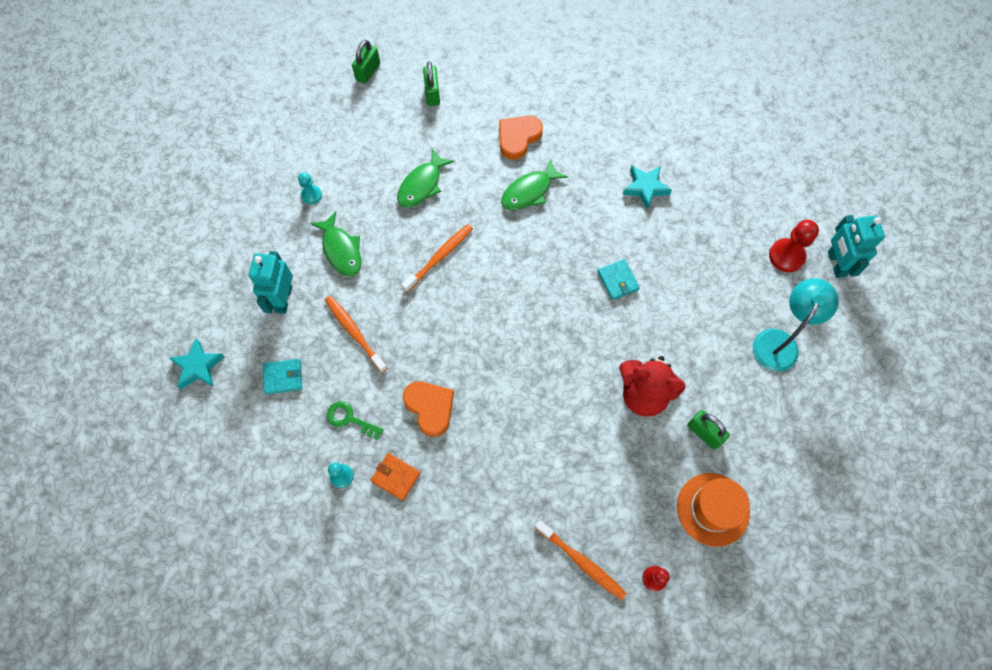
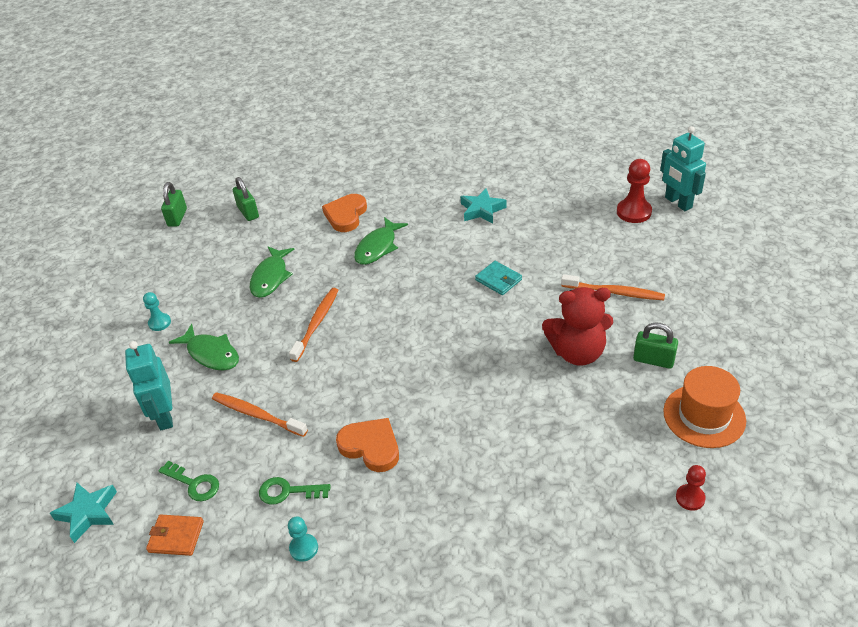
camera: 20 degrees left, 25 degrees down
(283, 377) = (194, 484): turquoise wallet -> green key
(395, 477) = (365, 523): orange wallet -> orange wallet (176, 536)
(581, 562) = (608, 516): orange toothbrush -> orange toothbrush (614, 292)
(779, 341) = (670, 270): turquoise lamp -> none

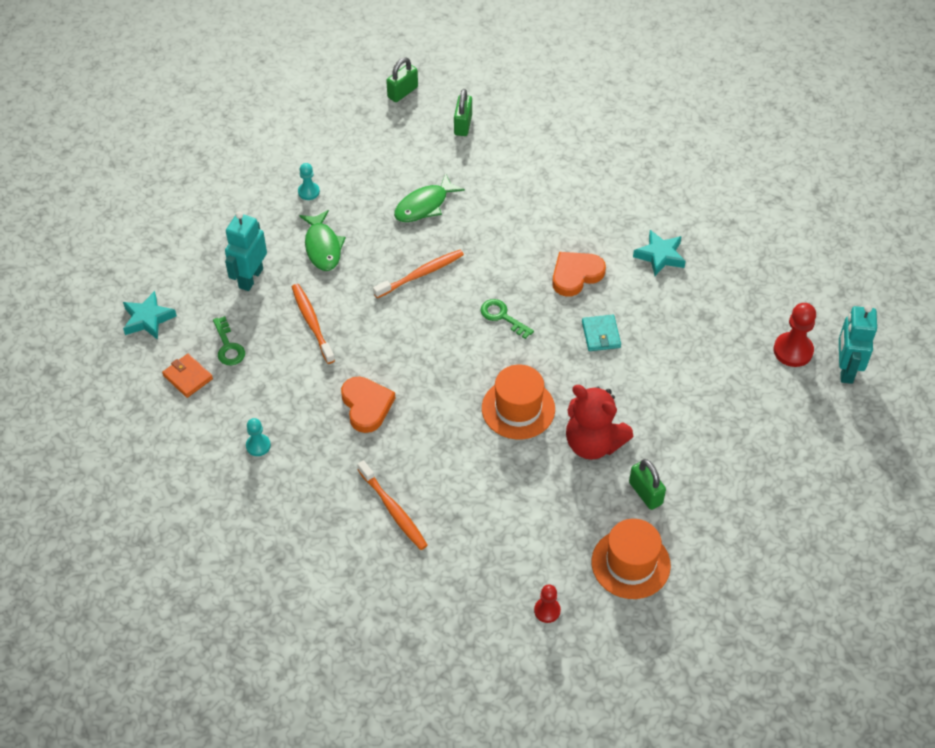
camera: 35 degrees right, 10 degrees up
(287, 491) = (282, 398): green key -> green key (502, 316)
(346, 215) = (539, 182): orange heart -> orange heart (576, 275)
(378, 247) = (535, 234): green fish -> none
(495, 366) = (518, 409): none -> orange hat
(614, 292) = (683, 414): orange toothbrush -> orange toothbrush (393, 510)

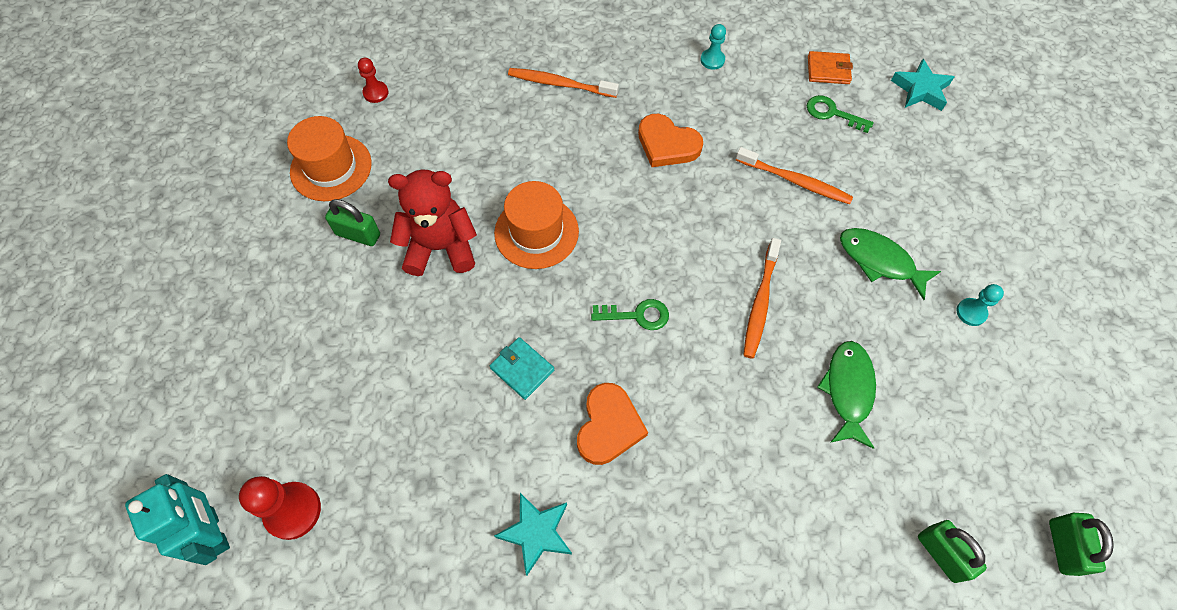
camera: 140 degrees right, 10 degrees up
(250, 278) = (896, 182): turquoise robot -> none

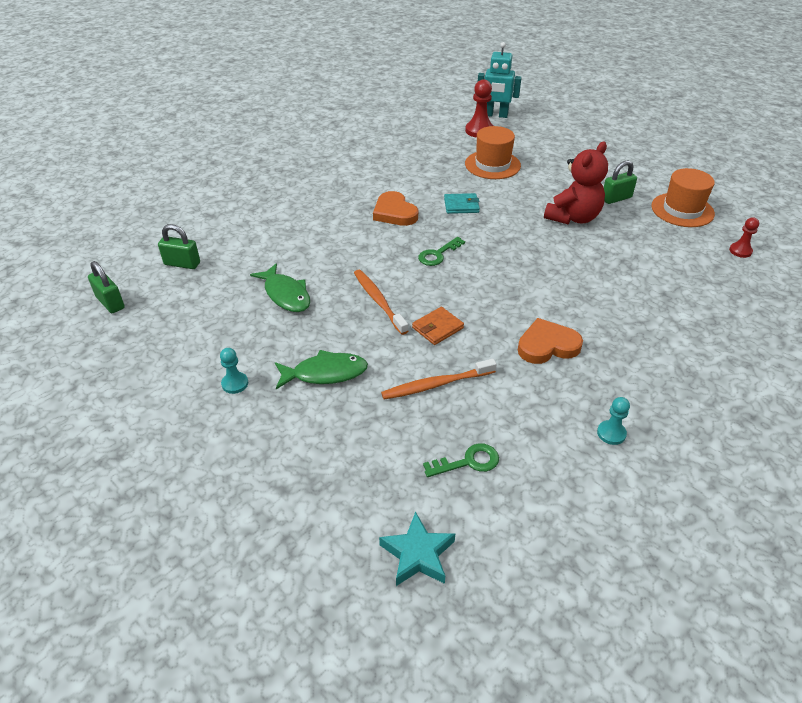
camera: 135 degrees right, 20 degrees down
(536, 232) = (542, 252): orange hat -> orange hat (492, 165)
(536, 533) = (381, 172): turquoise star -> none
(560, 84) = (668, 331): orange toothbrush -> none
(828, 70) = (517, 504): orange wallet -> orange wallet (437, 328)

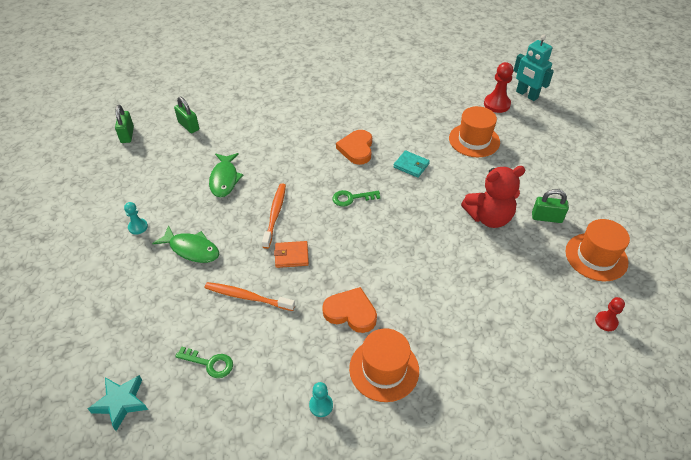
camera: 35 degrees right, 5 degrees up
(627, 374) = (384, 369): none -> orange hat

